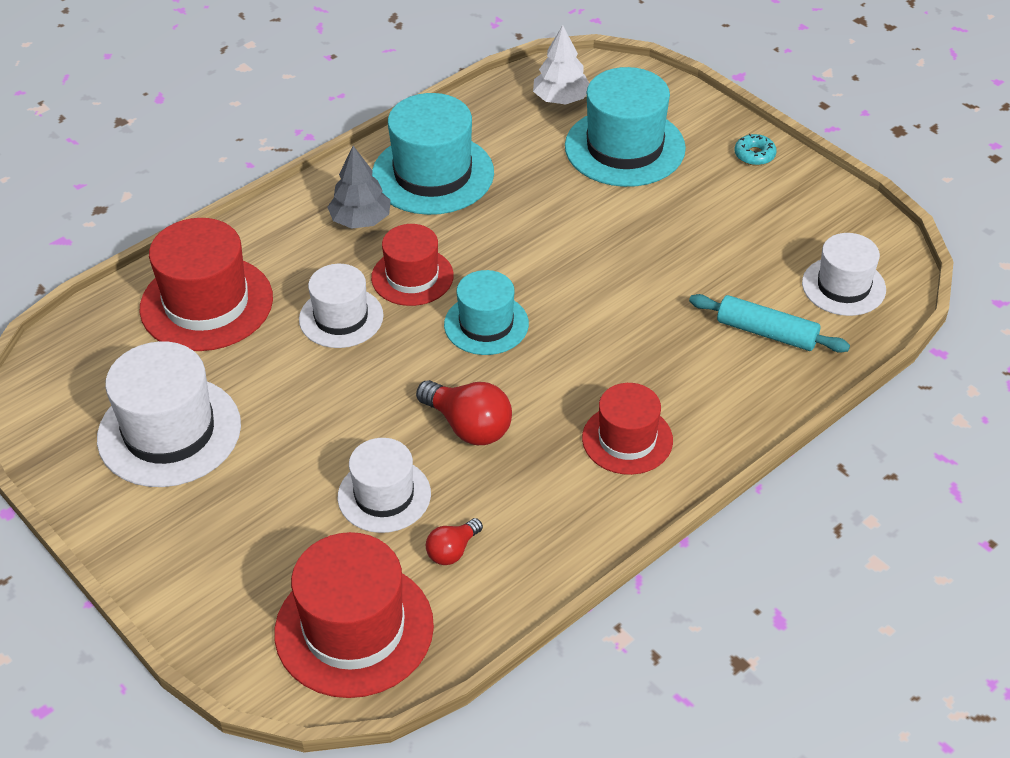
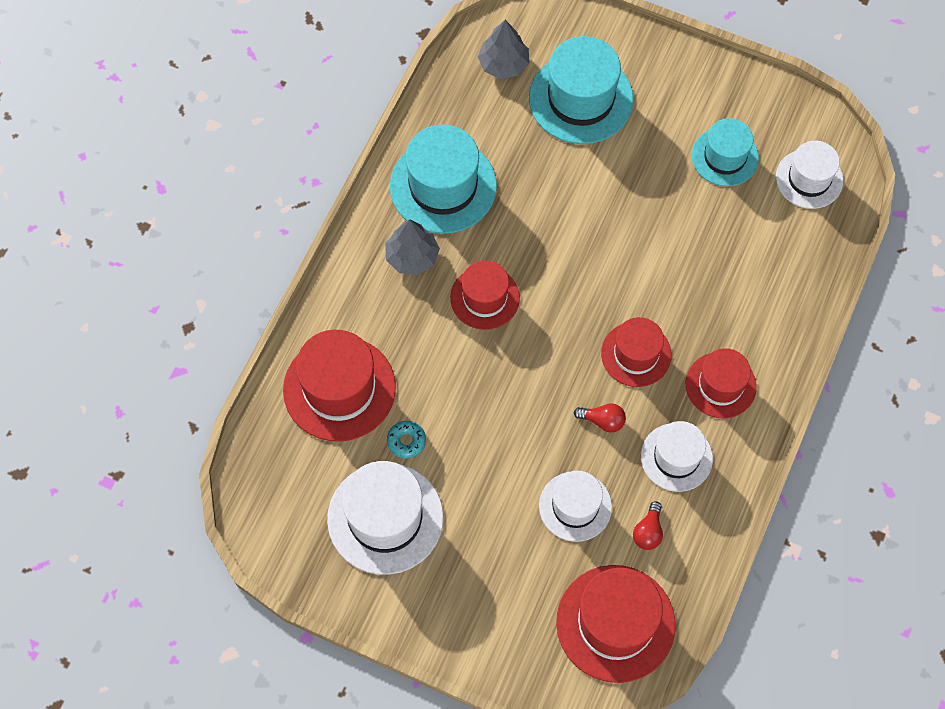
camera: 25 degrees left, 20 degrees up
(341, 317) = (452, 359): white hat -> white hat (676, 457)
(468, 426) = (602, 421): red light bulb -> red light bulb, size x0.58
(486, 324) = (565, 321): turquoise hat -> turquoise hat (725, 157)
(546, 378) = (636, 354): none -> red hat
(561, 99) = (503, 64): white tree -> grey tree
(754, 155) = (685, 68): turquoise donut -> turquoise donut (406, 441)
(766, 333) = (773, 246): turquoise rolling pin -> none

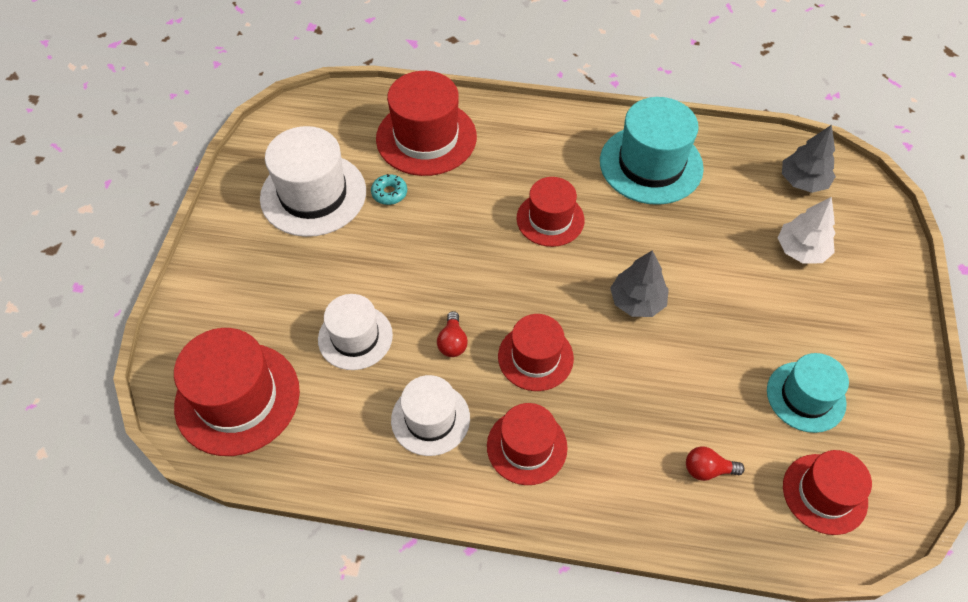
camera: 75 degrees right, 10 degrees down
(412, 256) = (570, 158): grey tree -> grey tree (637, 301)
(581, 98) = (801, 250): turquoise hat -> white tree
(648, 532) = (341, 408): red light bulb -> red light bulb (707, 469)
(809, 179) = (824, 493): white hat -> red hat

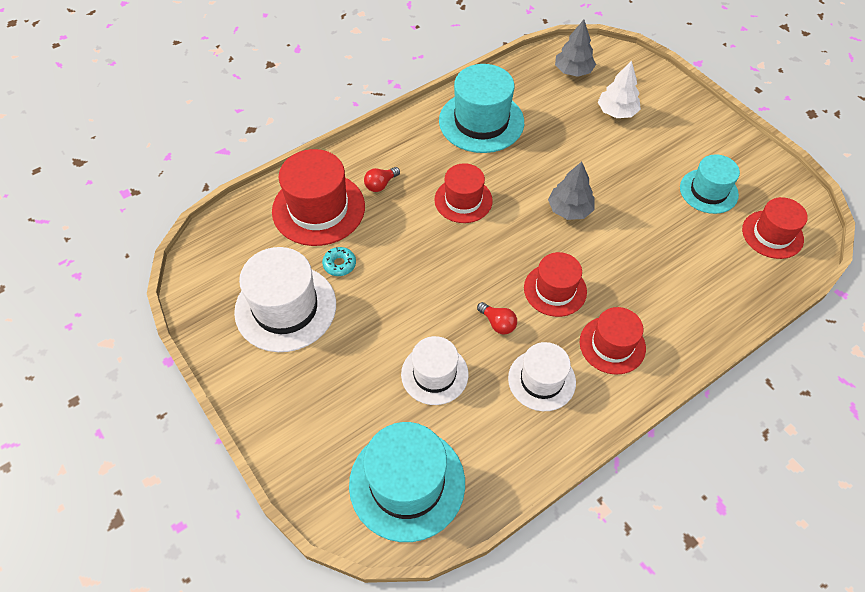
camera: 45 degrees left, 0 degrees up
(237, 398) = (407, 483): red hat -> turquoise hat
(707, 469) = (710, 271): red light bulb -> red light bulb (380, 184)

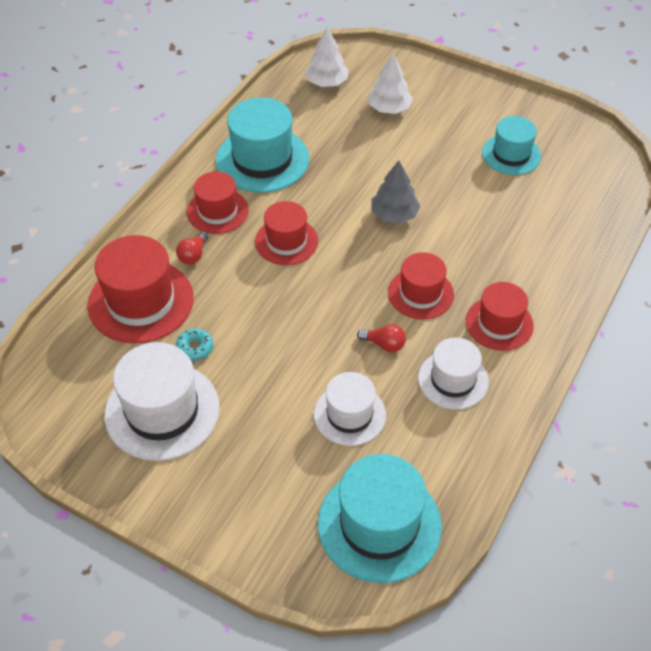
camera: 25 degrees left, 5 degrees down
(573, 71) = (327, 82): grey tree -> white tree
(772, 234) = (585, 174): red hat -> red hat (217, 211)

